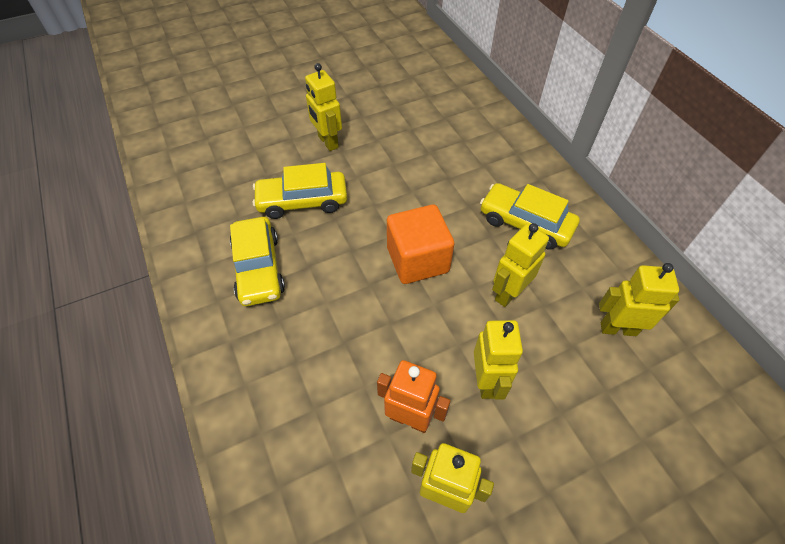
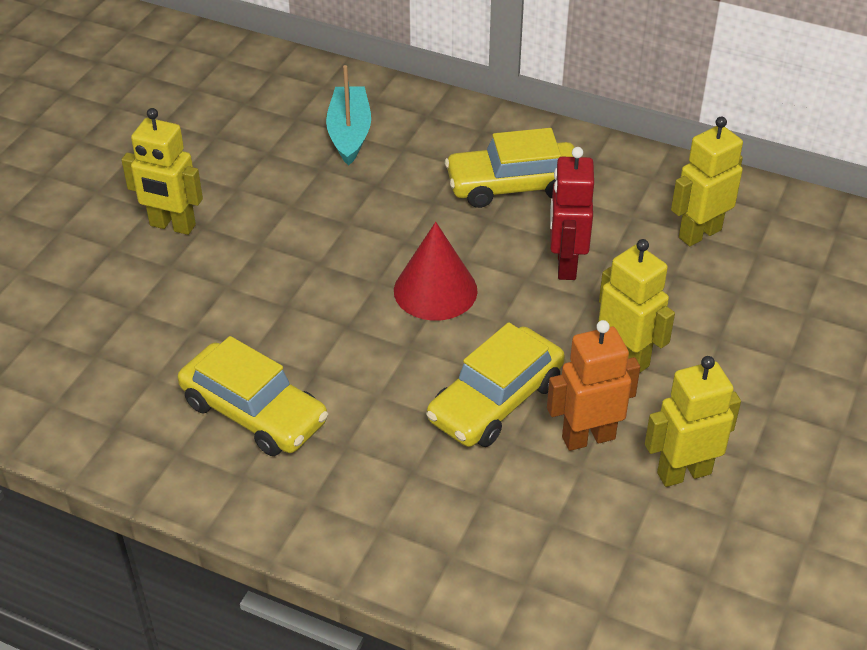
camera: 40 degrees left, 10 degrees down
(302, 201) = (221, 310): yellow car -> yellow car (495, 400)
(417, 260) = (435, 290): orange cube -> red cone
(463, 141) = (349, 133): none -> turquoise boat
(508, 293) = (565, 264): yellow robot -> red robot

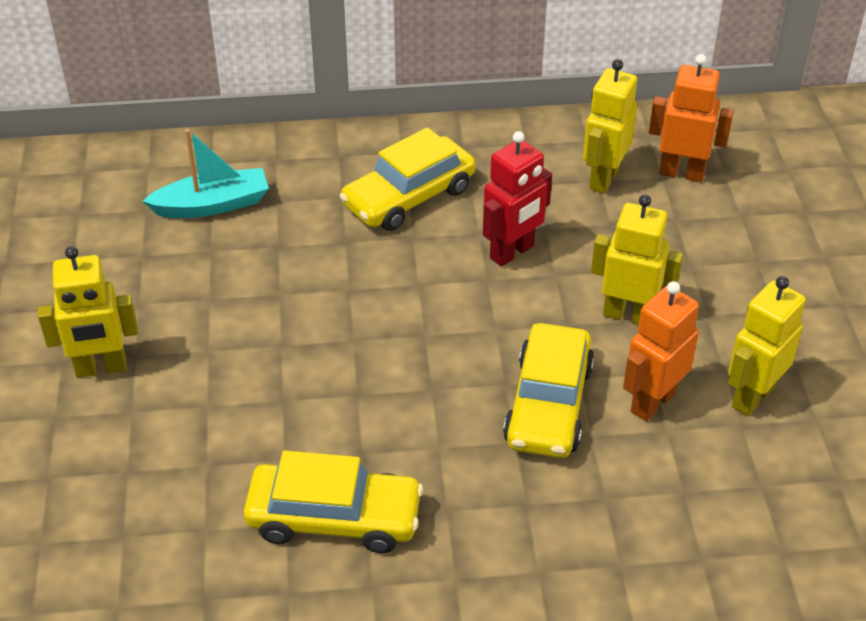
camera: 30 degrees left, 0 degrees up
(349, 133) = (212, 205): turquoise boat -> turquoise boat turned 105 degrees clockwise
(435, 290) = (414, 325): red cone -> none
(565, 264) = (512, 252): red robot -> red robot turned 105 degrees counterclockwise
(778, 255) = (681, 173): none -> orange robot

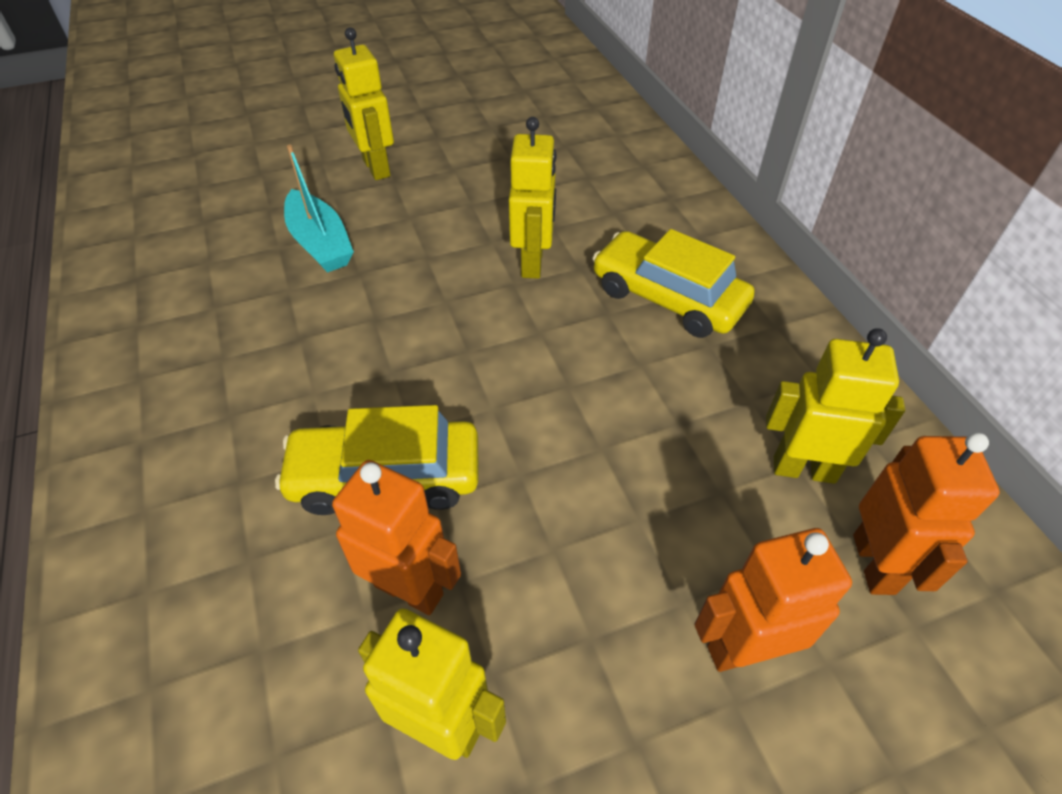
camera: 75 degrees right, 5 degrees up
(212, 205) = (588, 177): turquoise boat -> turquoise boat (320, 243)
(334, 518) = (218, 335): yellow car -> none
(512, 252) = (621, 400): red robot -> none
(628, 315) = (557, 537): yellow robot -> yellow robot (533, 263)
(726, 247) = (744, 648): none -> orange robot

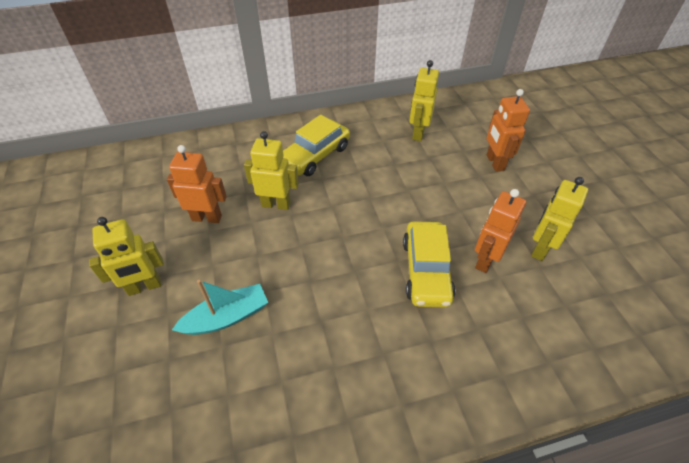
camera: 85 degrees left, 0 degrees up
(874, 564) = (458, 125): orange robot -> orange robot (207, 217)

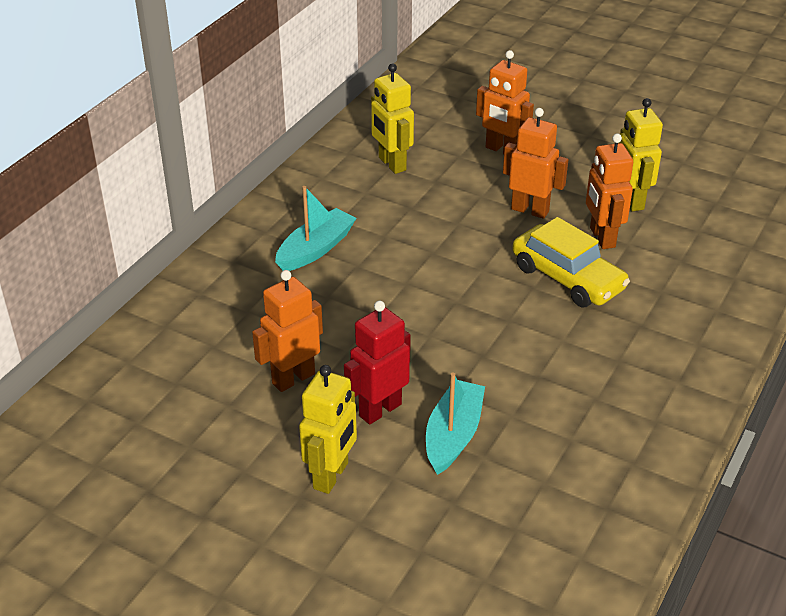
camera: 45 degrees left, 10 degrees down
(216, 269) = (380, 410): none -> red robot
(276, 204) = (348, 318): yellow robot -> none
(315, 155) = (315, 249): yellow car -> turquoise boat
(462, 210) = (530, 210): none -> orange robot

